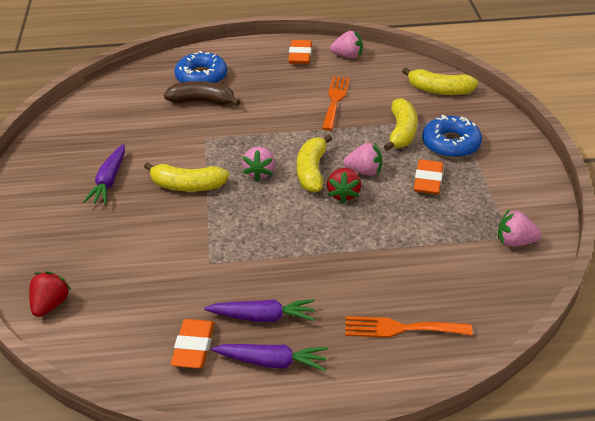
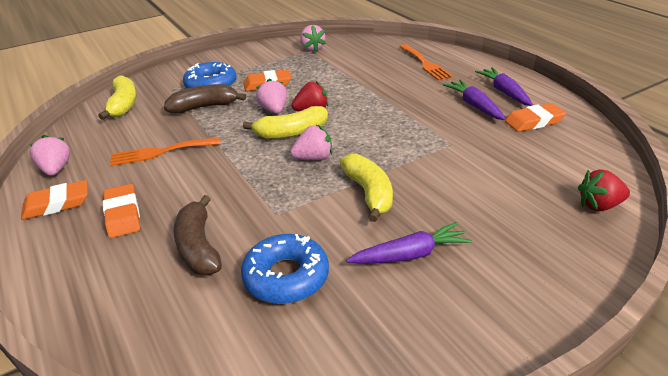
camera: 115 degrees left, 5 degrees down
(201, 77) = (131, 274): blue donut -> blue donut (286, 277)
(264, 78) = (123, 214): none -> orange eraser
(401, 132) = (204, 107): yellow banana -> brown banana

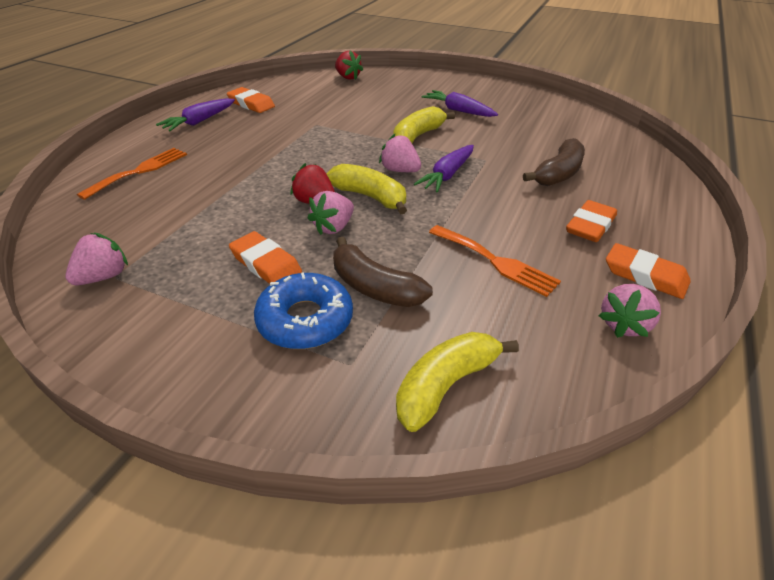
camera: 125 degrees left, 5 degrees up
(286, 277) = (529, 136): blue donut -> none
(474, 106) = (238, 128): purple carrot -> purple carrot (447, 175)

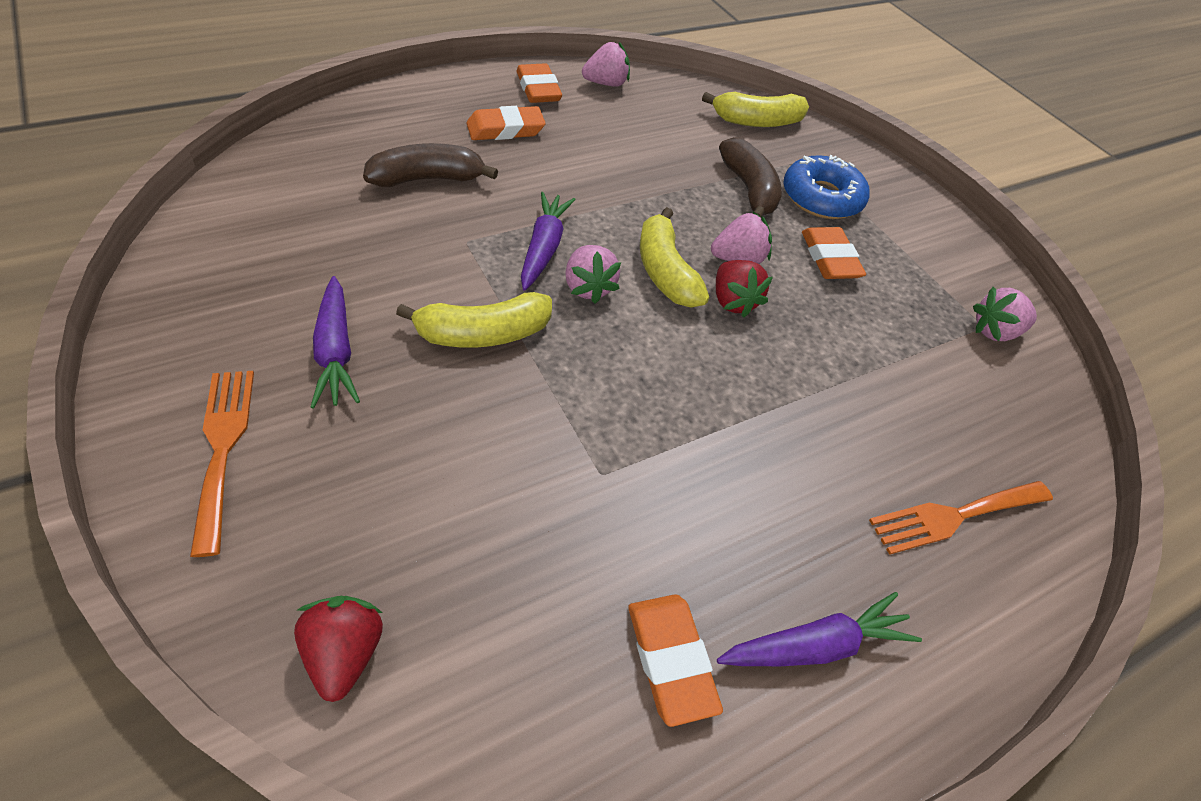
camera: 150 degrees left, 10 degrees up
(447, 175) = (544, 248): purple carrot -> purple carrot turned 60 degrees counterclockwise
(496, 261) = (629, 152): orange fork -> orange fork (223, 447)

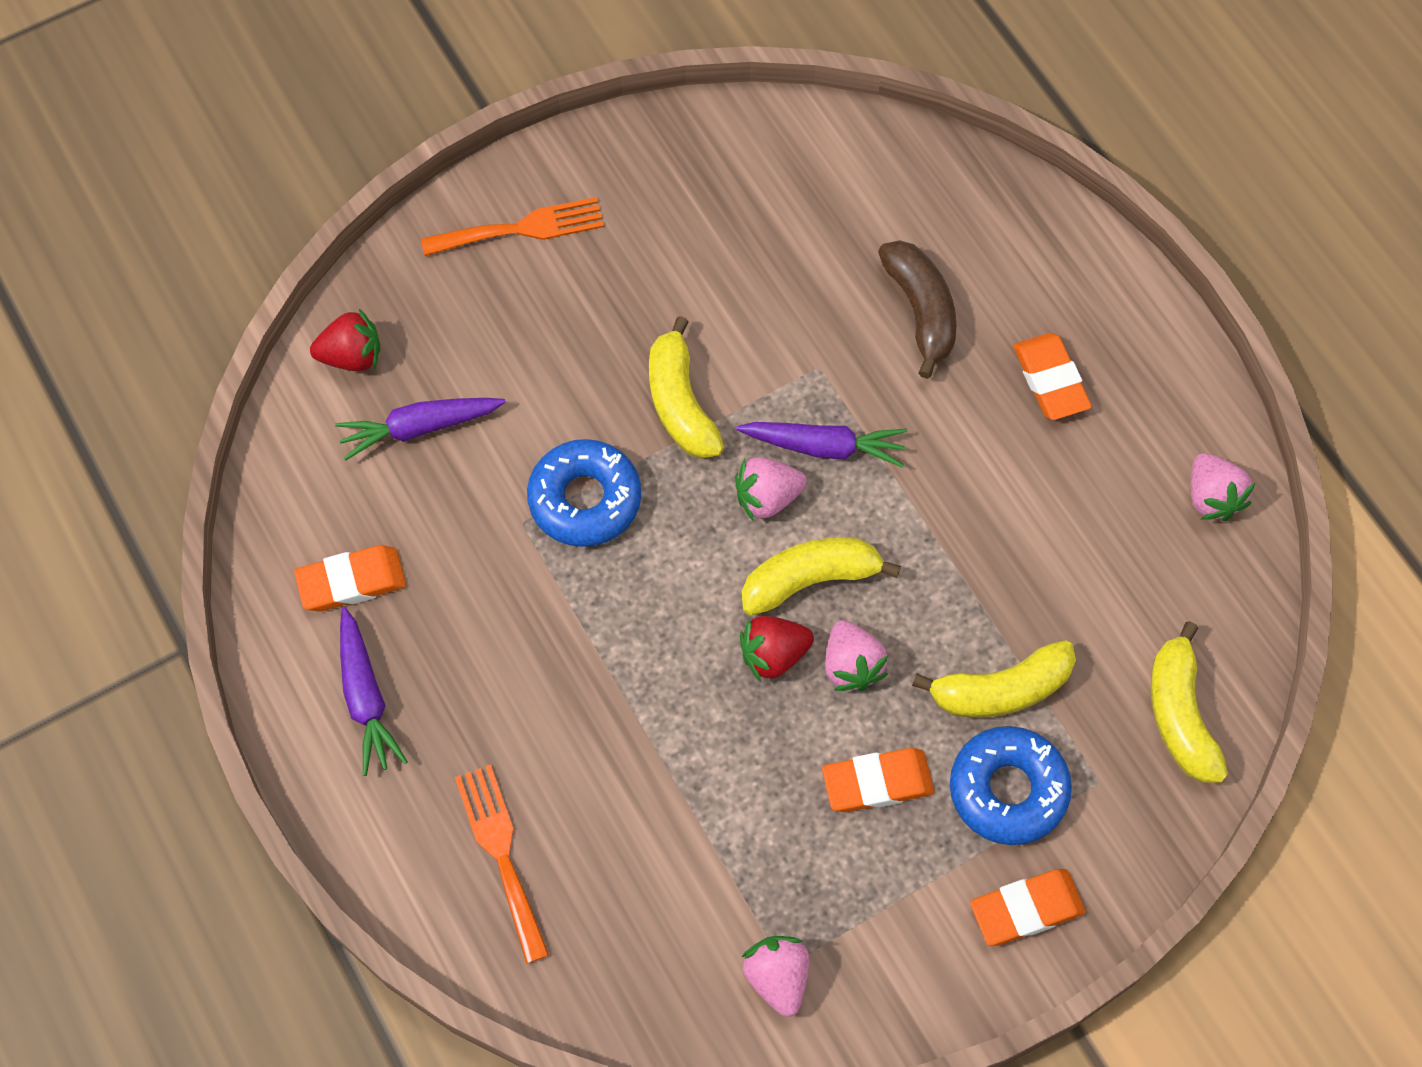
camera: 95 degrees right, 15 degrees up
(335, 351) = (638, 282): purple carrot -> purple carrot (420, 428)
(538, 89) = (1164, 409): orange eraser -> orange eraser (1026, 909)
(579, 417) = (585, 499): none -> blue donut
(749, 189) = (1000, 690): brown banana -> yellow banana

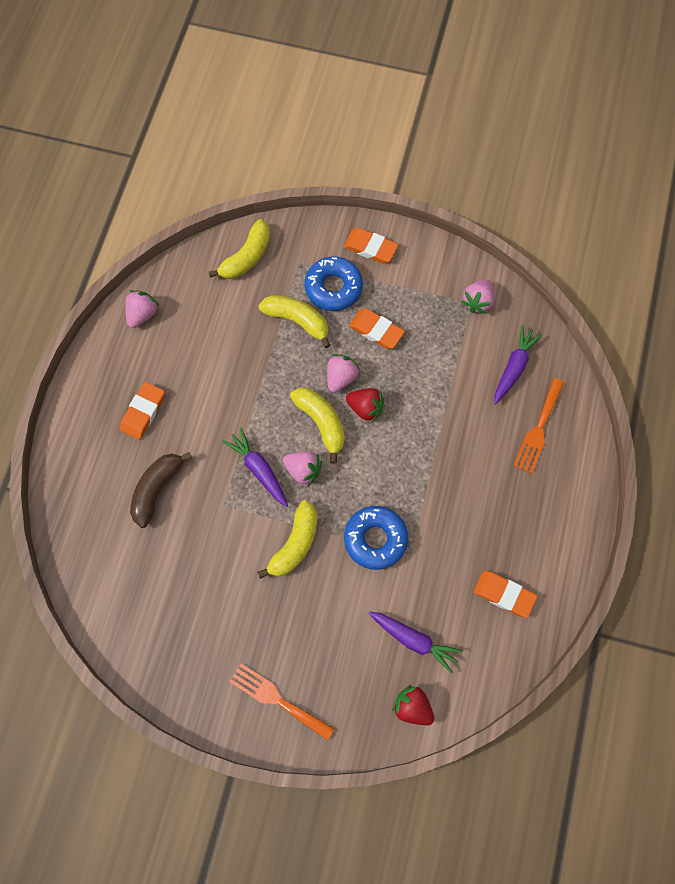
camera: 135 degrees left, 5 degrees up
(366, 697) = (539, 538): purple carrot -> purple carrot (514, 367)
(810, 579) = (321, 423): yellow banana -> yellow banana turned 150 degrees counterclockwise

